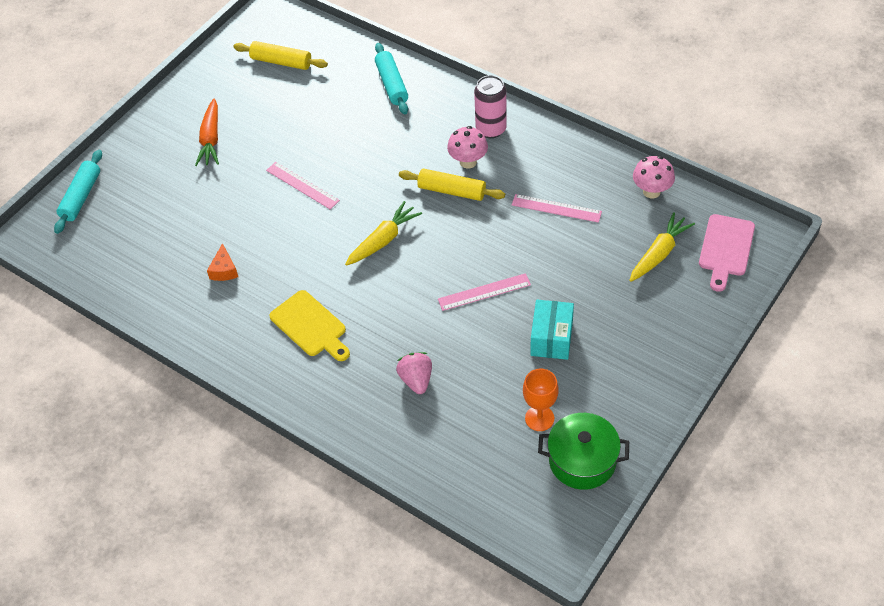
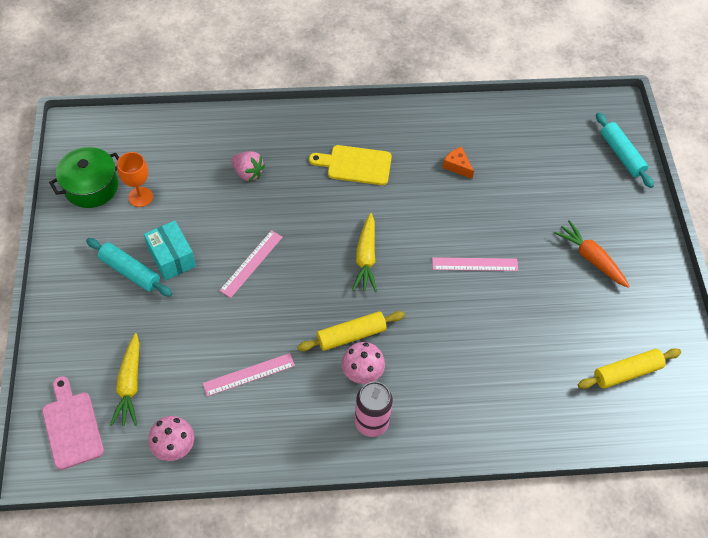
camera: 135 degrees right, 5 degrees up
(392, 84) = (505, 414): turquoise rolling pin -> turquoise rolling pin (130, 271)

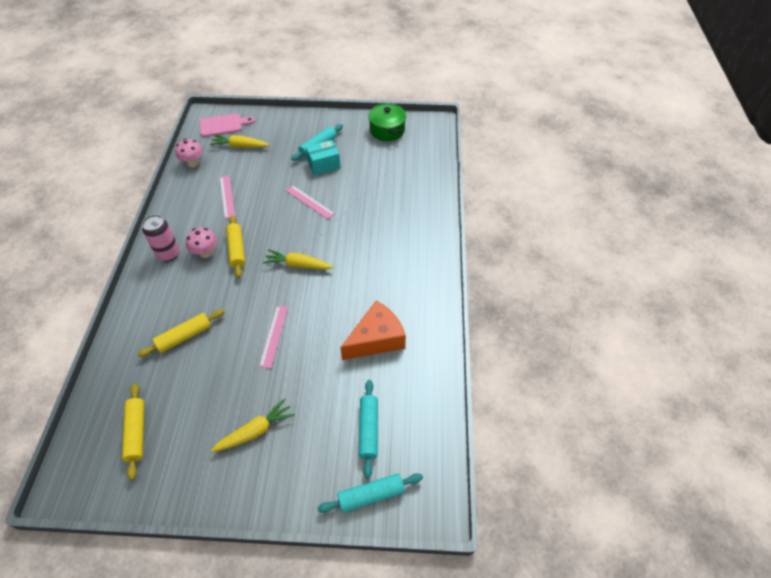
camera: 100 degrees right, 5 degrees down
(140, 197) = (375, 151): orange goblet -> none
(248, 173) = (388, 204): pink strawberry -> none
(355, 165) = (387, 267): yellow cutting board -> none
(457, 166) = (376, 339): orange cheese -> orange cheese, size x2.19
(497, 360) = (184, 336): none -> yellow rolling pin
(561, 163) = (368, 430): none -> turquoise rolling pin
(590, 258) = (255, 431): orange carrot -> yellow carrot

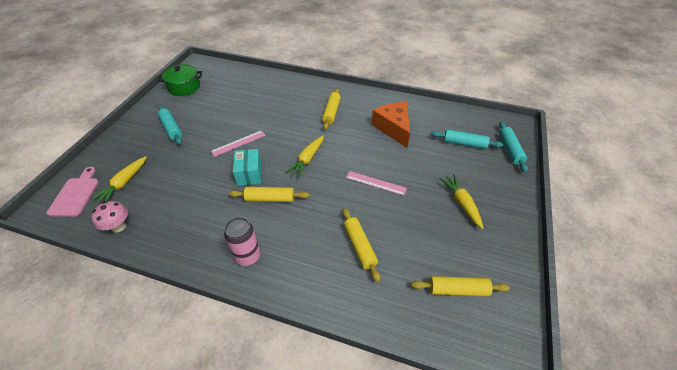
camera: 75 degrees left, 5 degrees down
(206, 253) = (262, 223): pink mushroom -> none
(227, 196) = (193, 200): pink ruler -> none
(324, 165) = (198, 128): turquoise box -> turquoise box (249, 174)
(387, 267) = (331, 112): none -> yellow rolling pin

